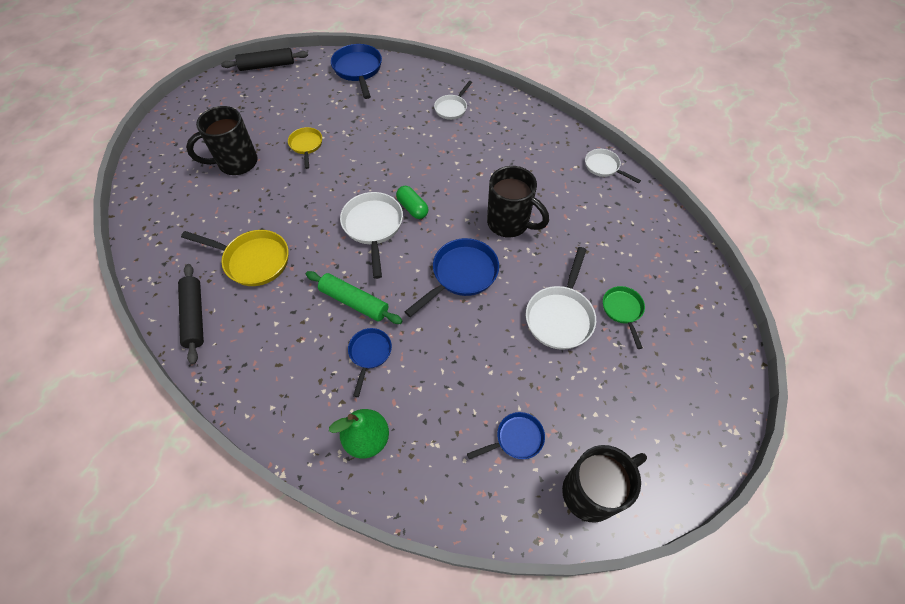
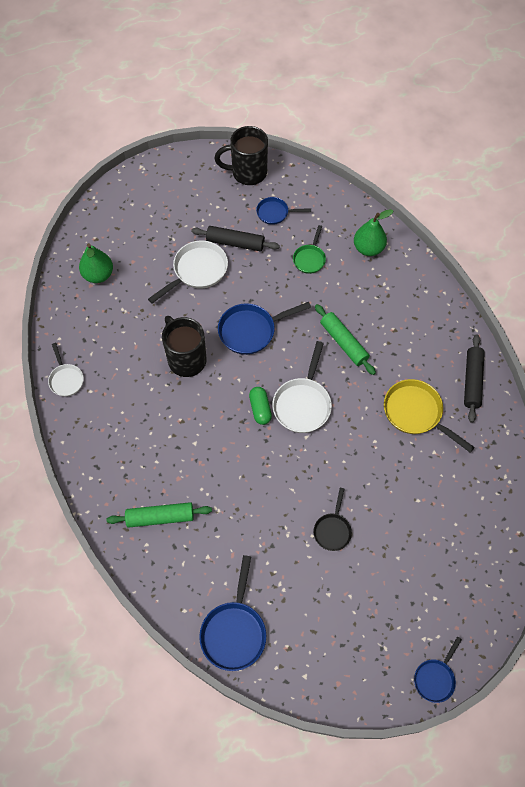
camera: 155 degrees left, 5 degrees up
(236, 163) = (410, 537): black mug -> none
(267, 66) = (342, 693): black rolling pin -> black rolling pin (235, 243)
(306, 145) = (332, 530): yellow pan -> black pan
(369, 354) = (347, 299): blue pan -> blue pan (435, 678)
(452, 108) = (160, 517): white pan -> green rolling pin
(622, 310) = (150, 257): green pan -> green pan (309, 259)
(659, 268) = (98, 275): none -> green pear

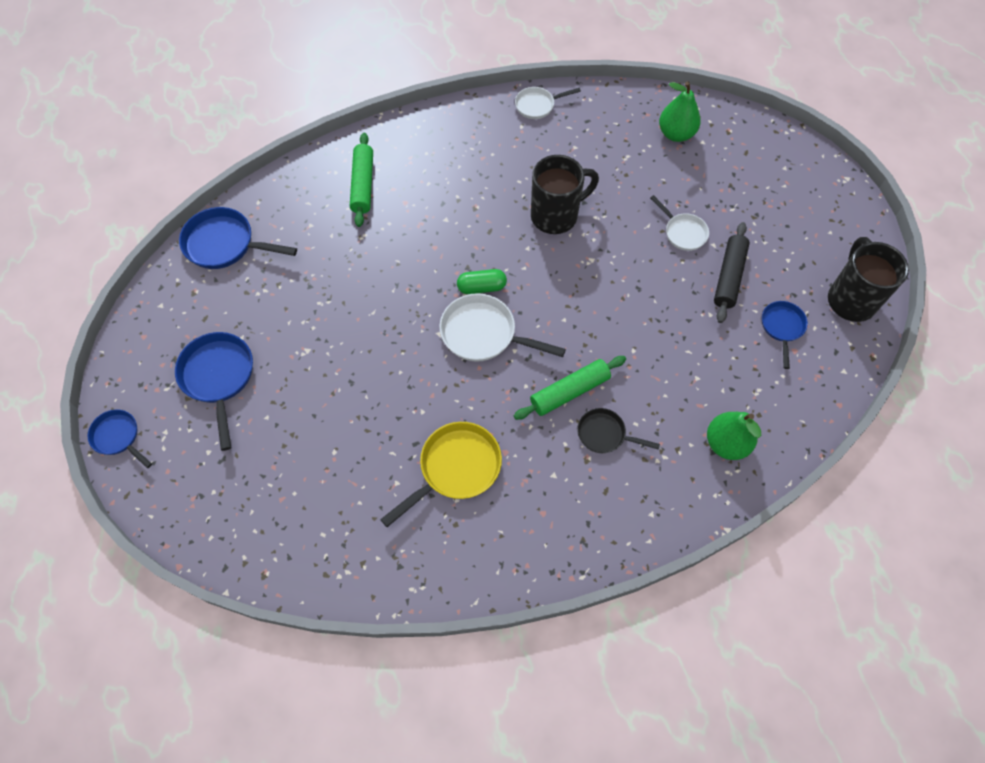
camera: 95 degrees right, 0 degrees up
(197, 271) = (683, 232): white pan -> white pan, size x0.61
(251, 331) = (592, 285): blue pan -> blue pan (218, 377)
(309, 259) = (705, 364): green pan -> none
(332, 530) = (315, 350): black pan -> black pan (604, 434)
(472, 381) = (497, 554): black rolling pin -> none

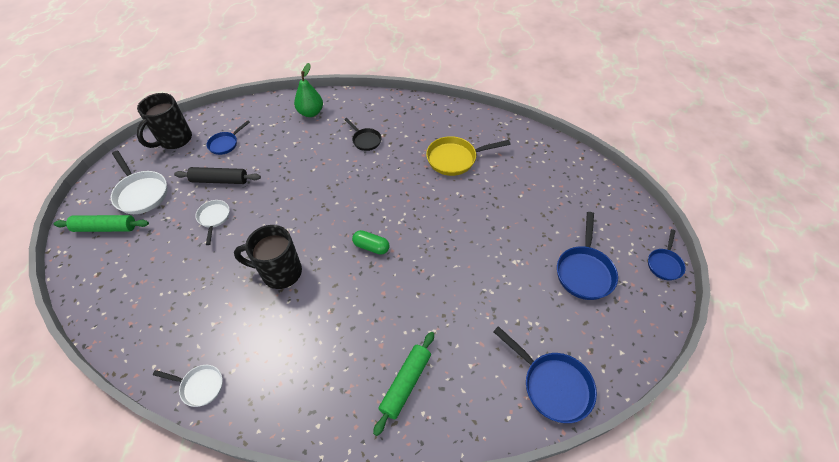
camera: 150 degrees left, 10 degrees down
(118, 437) = (664, 264): blue pan -> blue pan turned 45 degrees clockwise
(483, 334) = (391, 217): white pan -> white pan (141, 193)
(569, 391) = (366, 166): green rolling pin -> green rolling pin (105, 228)
(675, 134) = (132, 293): green pear -> none
(729, 277) = (220, 180): black rolling pin -> black rolling pin turned 45 degrees clockwise

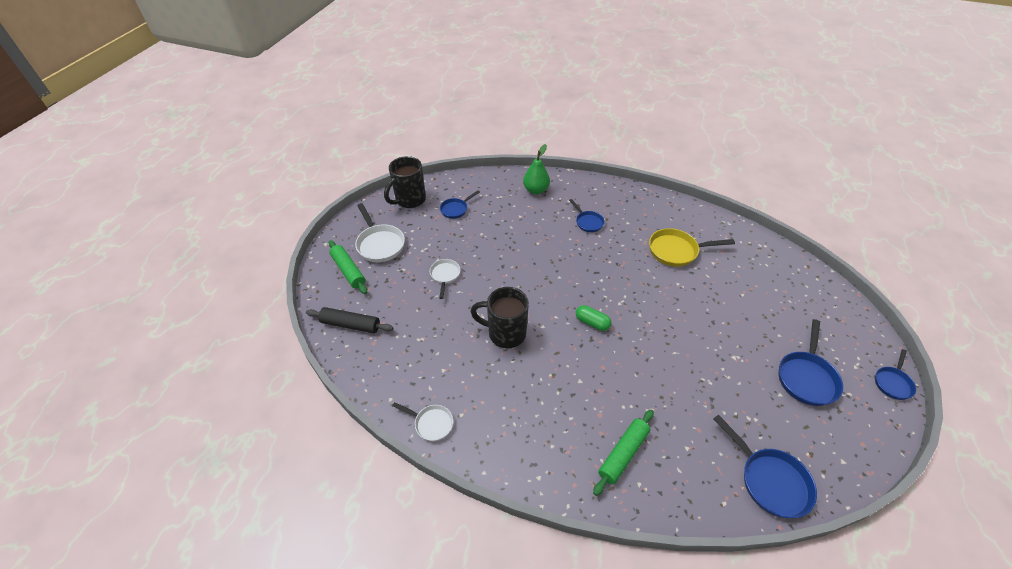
camera: 10 degrees right, 5 degrees down
(105, 228) = (348, 271): green rolling pin -> green rolling pin turned 45 degrees clockwise
(220, 180) = (450, 242): black rolling pin -> black rolling pin (351, 324)
(365, 140) = (588, 222): black pan -> blue pan

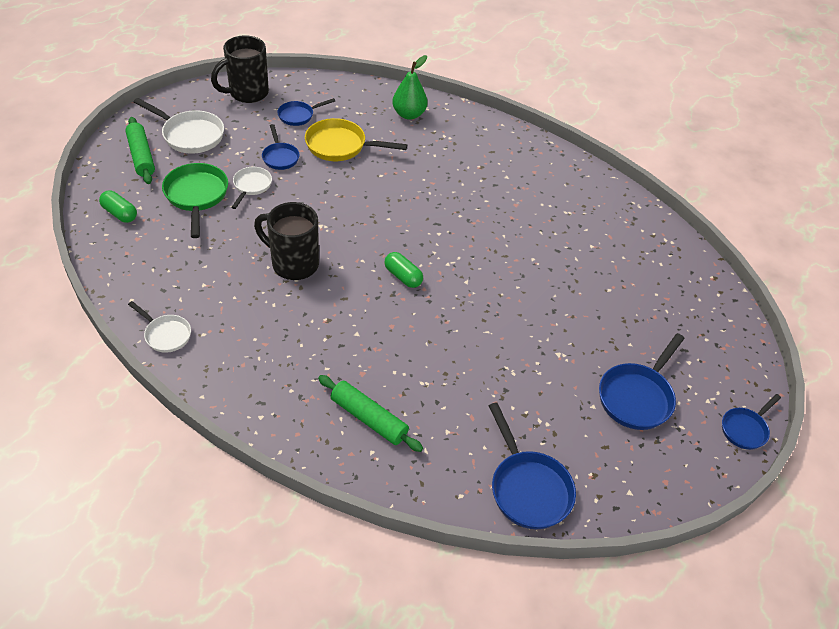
camera: 10 degrees right, 0 degrees up
(351, 324) = (120, 213): black rolling pin -> green capsule
(380, 244) = (190, 135): white pan -> white pan turned 45 degrees counterclockwise
(406, 294) = (196, 196): none -> green pan
(588, 222) = (456, 165): blue pan -> blue pan (280, 157)
(623, 454) = (369, 418): green rolling pin -> green rolling pin turned 75 degrees clockwise
(676, 251) = (551, 222): yellow pan -> yellow pan (340, 146)

